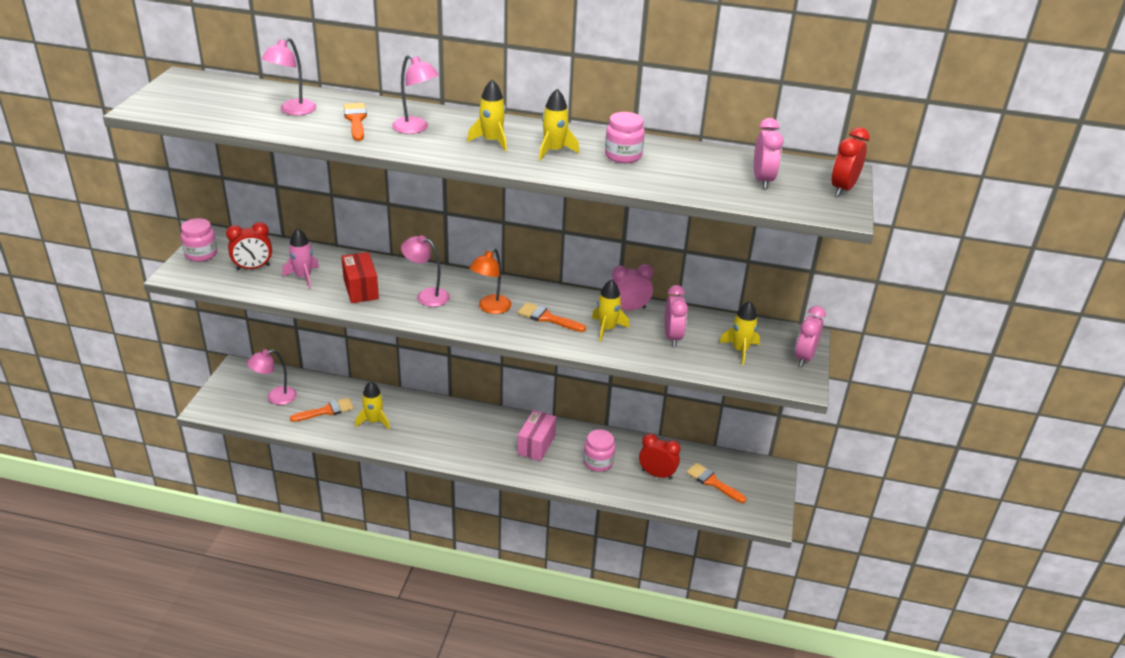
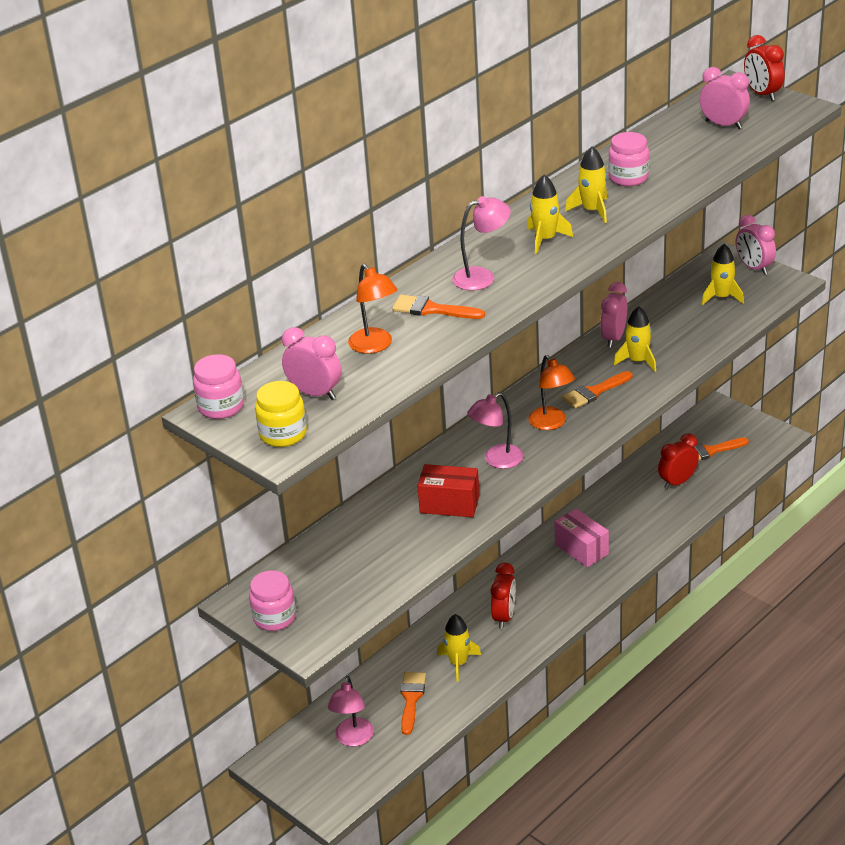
camera: 55 degrees left, 0 degrees up
(163, 105) = (283, 434): none -> yellow jar
(253, 268) = (340, 579): red clock -> red clock (504, 617)
(293, 111) = (375, 346): pink lamp -> orange lamp
(303, 277) = (392, 542): pink rocket -> none
(598, 462) = (635, 515): pink jar -> pink jar (221, 407)
(672, 337) = (677, 328): pink clock -> pink clock (315, 393)

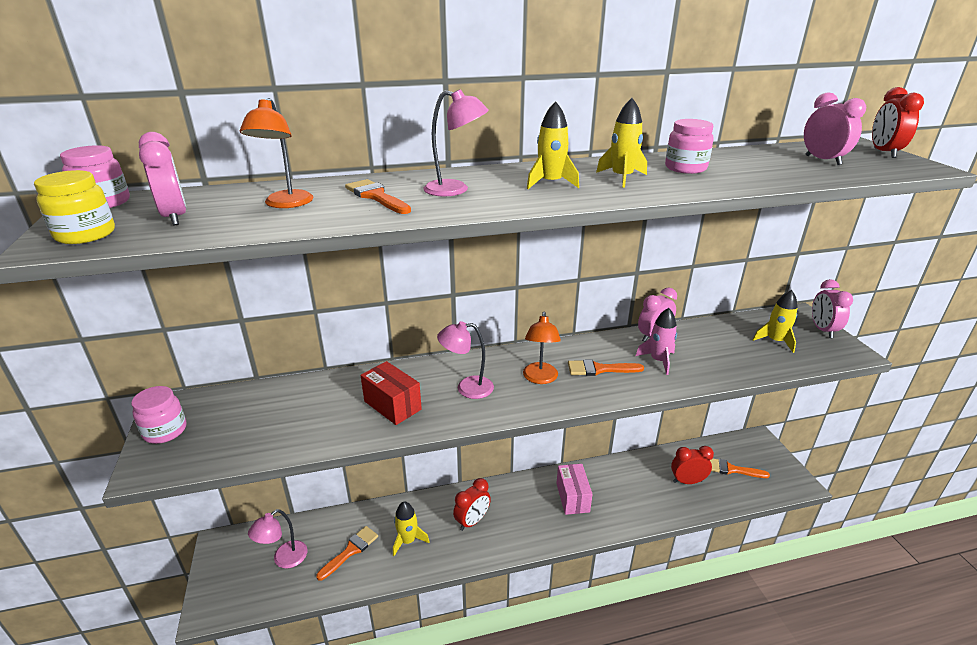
camera: 30 degrees right, 5 degrees down
(637, 361) = (658, 360): yellow rocket -> pink rocket

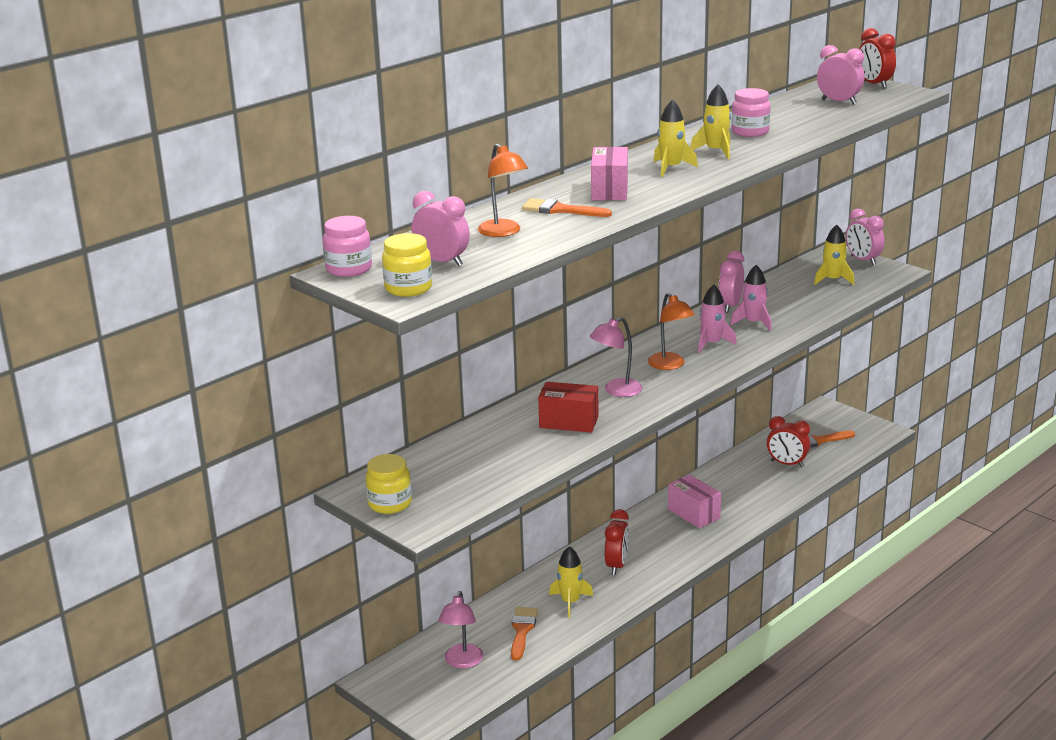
camera: 30 degrees left, 5 degrees down
(165, 431) = (390, 504): pink jar -> yellow jar
(455, 190) = (609, 190): pink lamp -> pink box
(599, 369) = (712, 343): orange brush -> pink rocket
(687, 481) = (787, 464): red clock -> red clock turned 120 degrees counterclockwise

